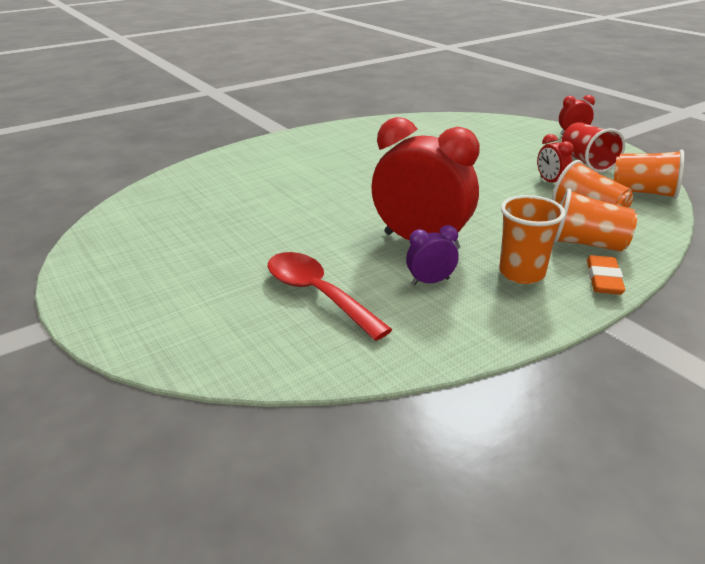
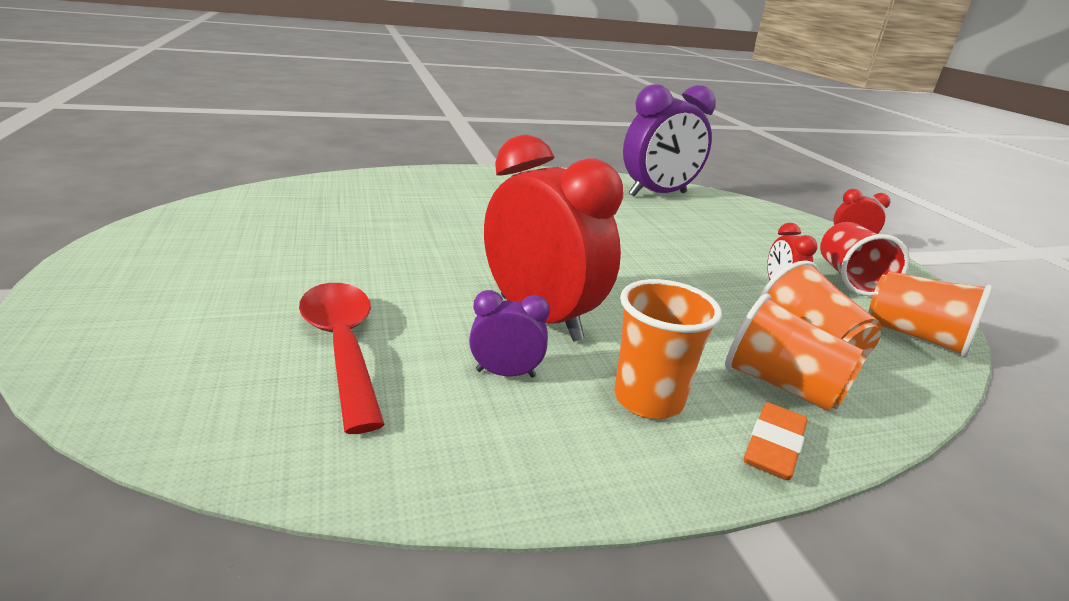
camera: 15 degrees right, 5 degrees down
(424, 127) = (658, 194): none -> purple clock

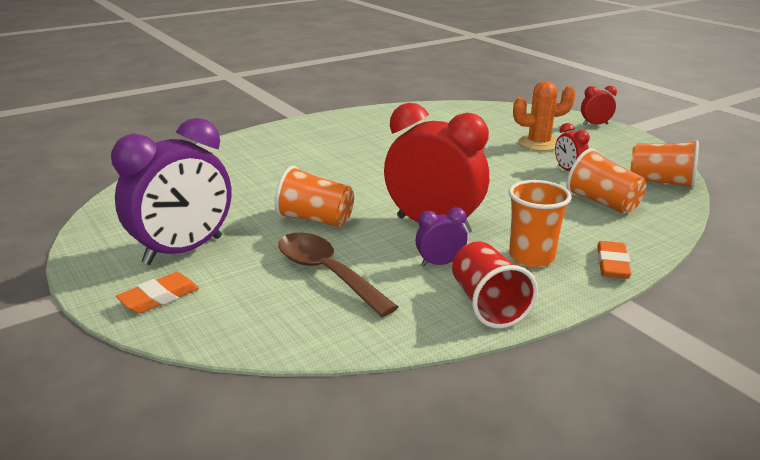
camera: 15 degrees left, 0 degrees up
(111, 323) = (159, 297): none -> orange eraser
(342, 347) = (326, 273): red spoon -> brown spoon
(658, 194) = (445, 115): purple clock -> purple clock (183, 250)
(758, 248) = (538, 143): none -> orange cactus
(781, 385) = (599, 230): orange cup -> orange cup (315, 219)
(849, 278) = (607, 152): red cup -> red cup (487, 304)

